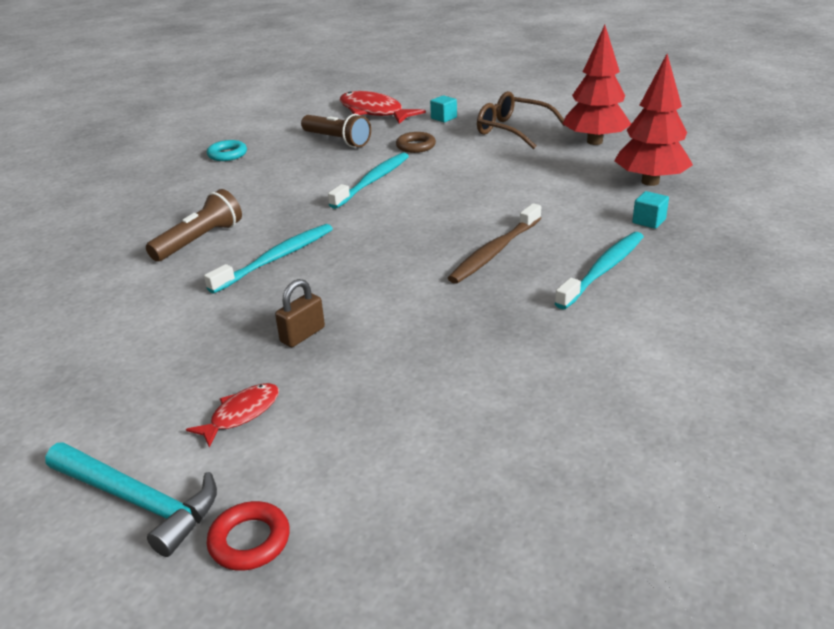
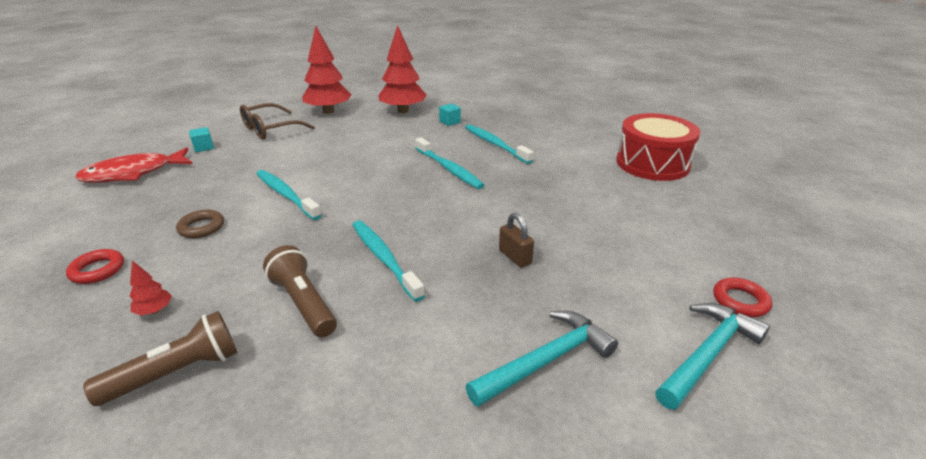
camera: 75 degrees left, 0 degrees up
(128, 380) = (546, 360): none -> turquoise hammer
(183, 190) = (154, 311): none -> red tree
(227, 154) = (97, 270): turquoise ring -> red ring
(241, 414) = (609, 295): red fish -> none
(337, 140) = (171, 200): brown flashlight -> brown flashlight (177, 373)
(415, 146) = (243, 167): brown ring -> brown ring (201, 227)
(495, 251) = (448, 169): brown toothbrush -> turquoise toothbrush
(669, 439) = (652, 163): none -> red drum

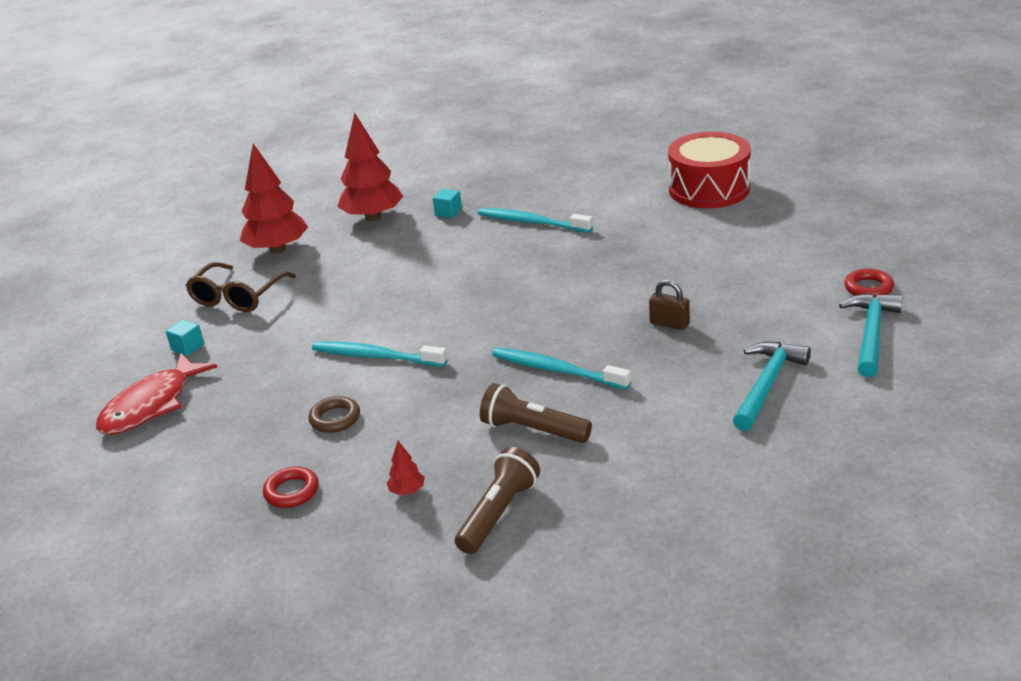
camera: 25 degrees left, 0 degrees up
(448, 169) = (514, 267): turquoise toothbrush -> none

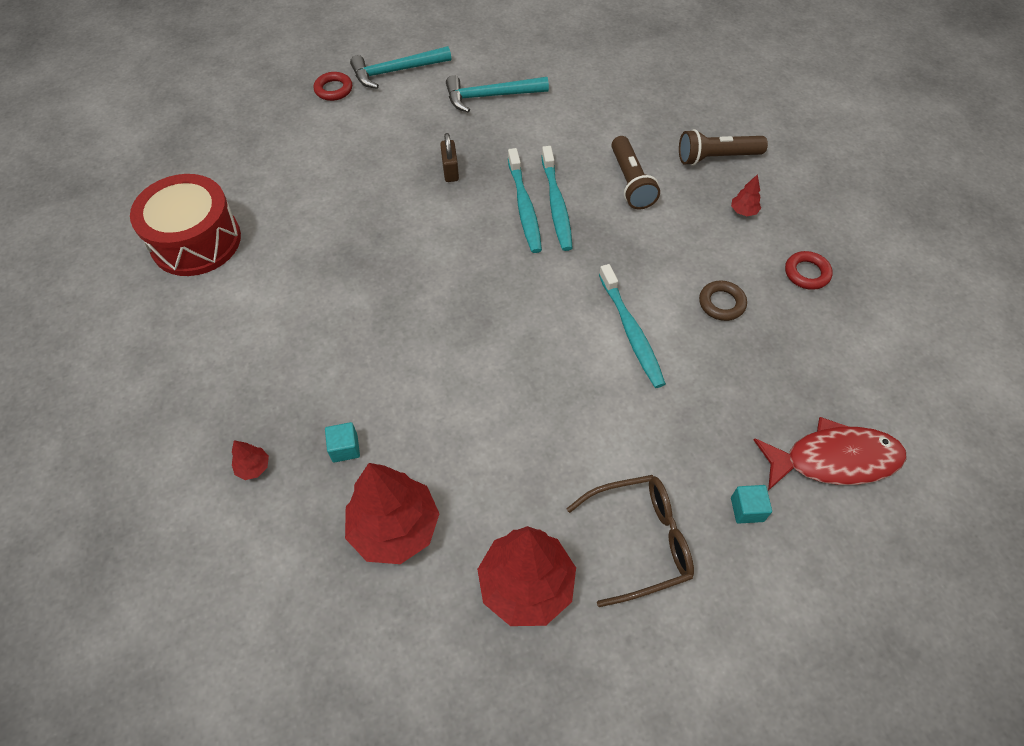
camera: 130 degrees left, 25 degrees up
(477, 182) = (253, 467): none -> red tree
(532, 222) = (331, 351): turquoise toothbrush -> turquoise toothbrush (524, 206)

